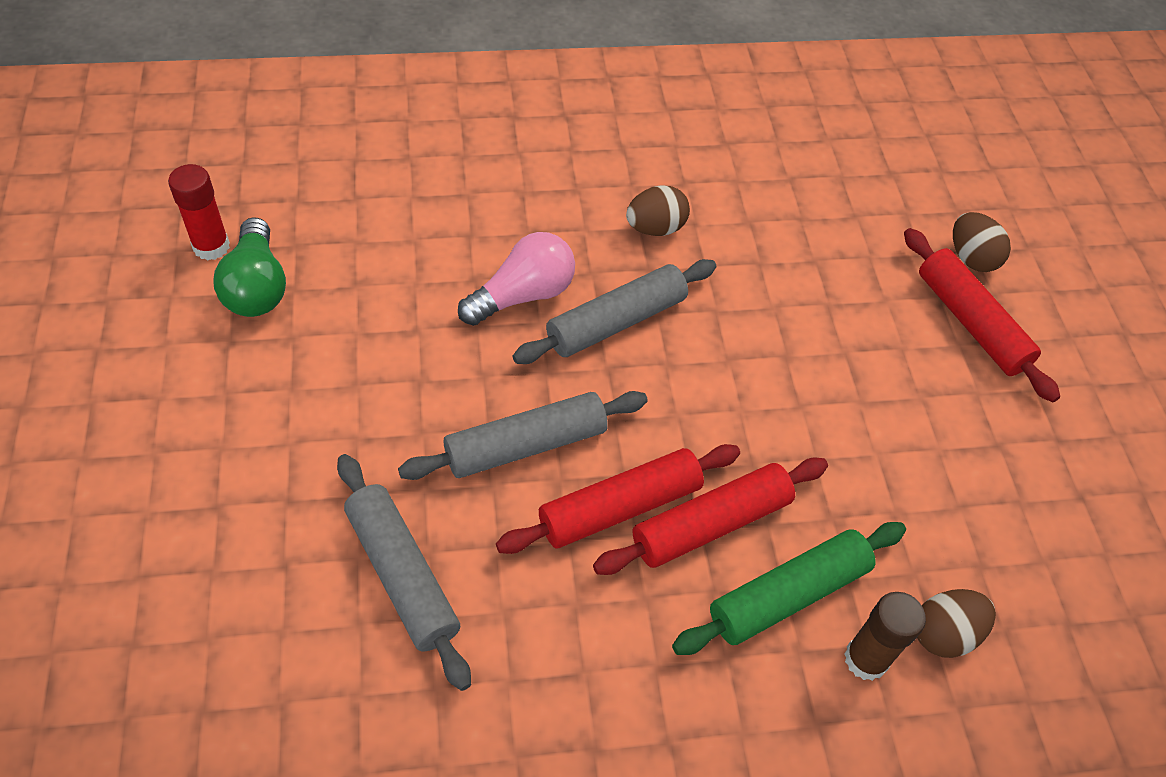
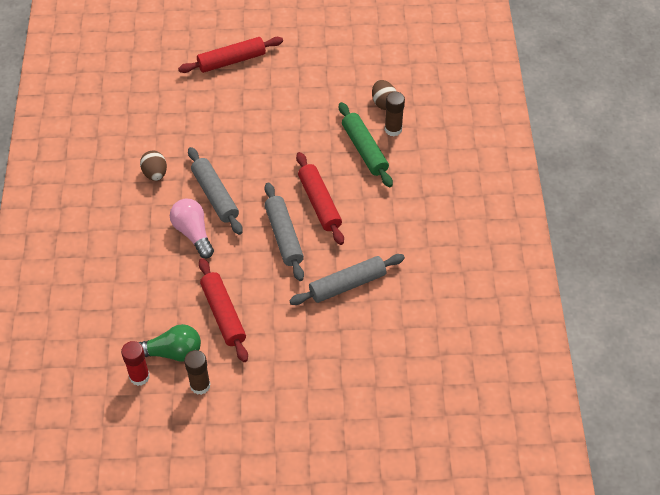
camera: 80 degrees left, 0 degrees up
(180, 333) = (200, 385): none -> brown glue stick
(711, 524) = (330, 171): red rolling pin -> red rolling pin (223, 314)
(971, 258) = (193, 52): brown egg -> none

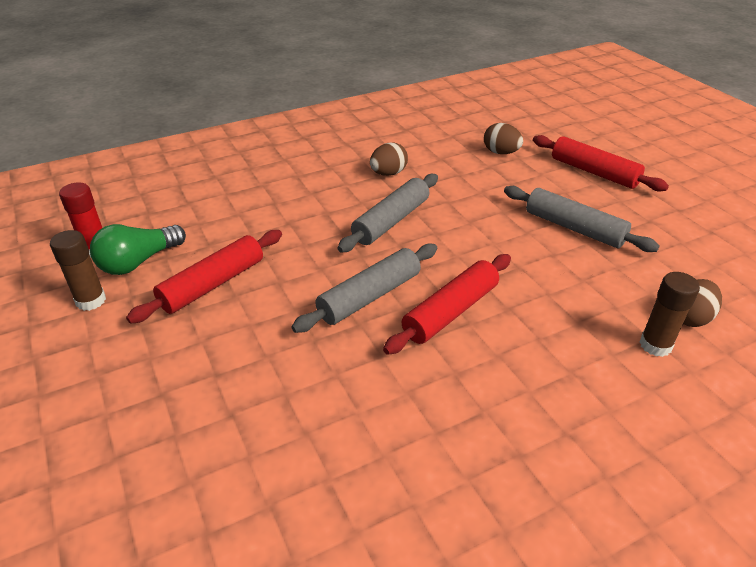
camera: 65 degrees right, 15 degrees down
(172, 96) = (501, 152): none -> brown egg
(172, 352) = (138, 262): green light bulb -> green light bulb turned 75 degrees clockwise
(193, 233) = (324, 223): pink light bulb -> none
(347, 284) = (323, 393): grey rolling pin -> grey rolling pin (574, 228)
(364, 150) = (585, 326): green rolling pin -> none

